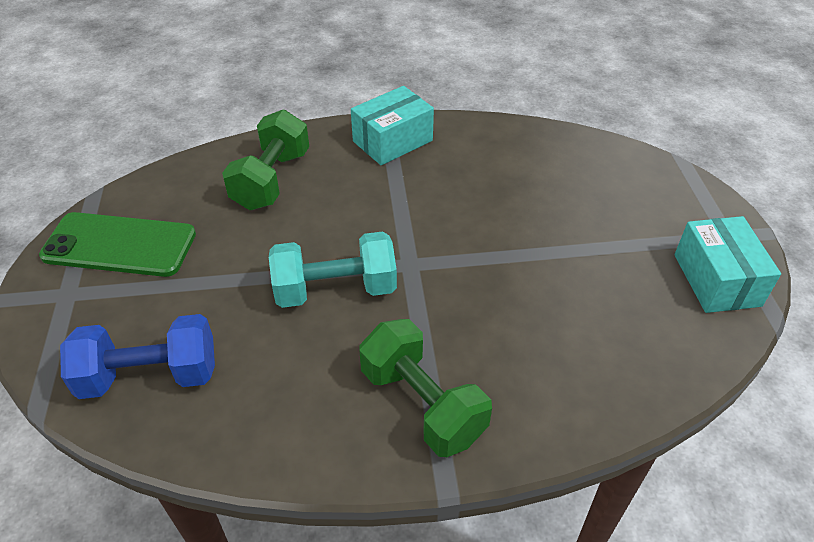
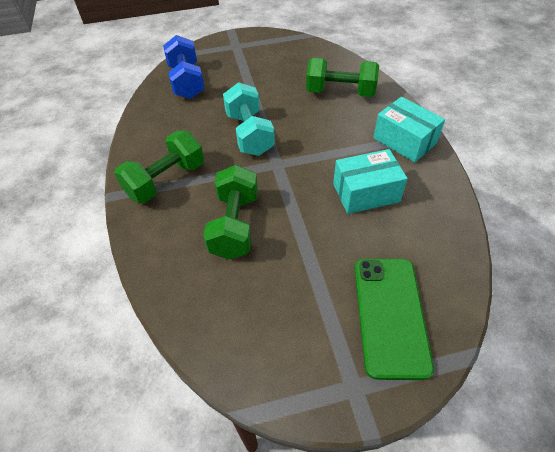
camera: 85 degrees right, 5 degrees up
(119, 245) = (271, 52): green phone -> green phone (390, 315)
(522, 317) = (235, 225): none -> green dumbbell
(716, 280) = (291, 366): turquoise box -> turquoise box (366, 193)

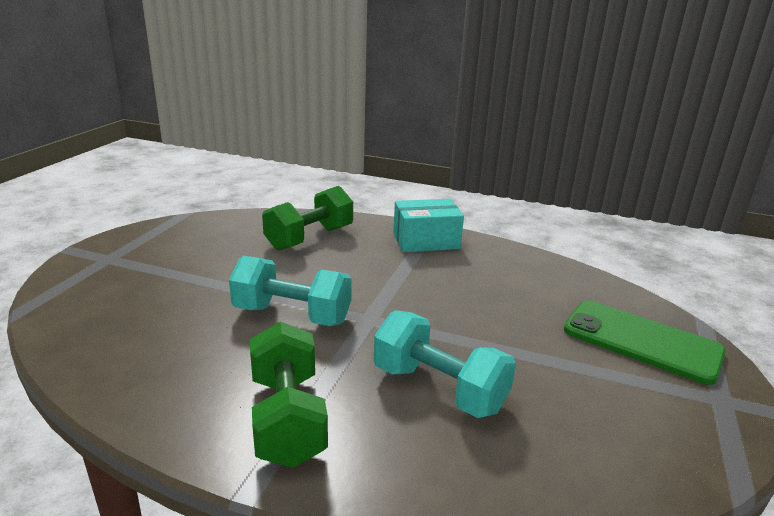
camera: 60 degrees left, 25 degrees down
(186, 82) = (105, 320): blue dumbbell -> none
(235, 225) = (439, 389): green dumbbell -> turquoise dumbbell
(366, 193) = (474, 287): turquoise box -> none

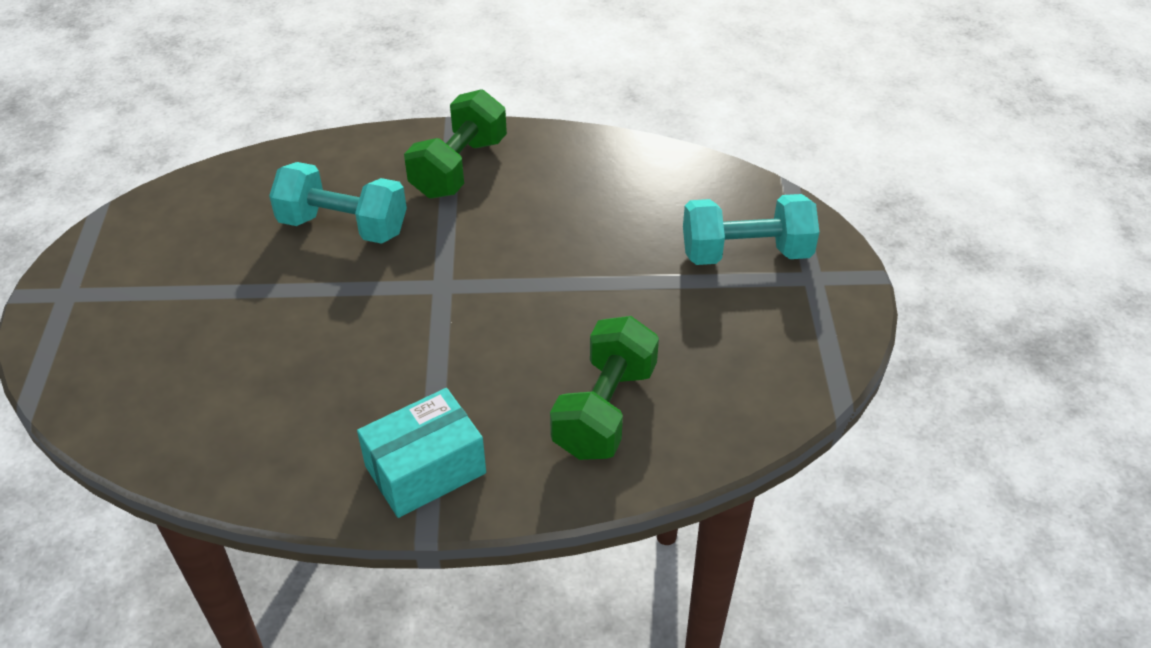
camera: 160 degrees right, 20 degrees up
(287, 418) = (459, 167): green dumbbell -> green dumbbell turned 60 degrees clockwise
(292, 315) = (526, 263): turquoise dumbbell -> turquoise dumbbell (746, 253)
(641, 341) = (123, 348): green phone -> none

